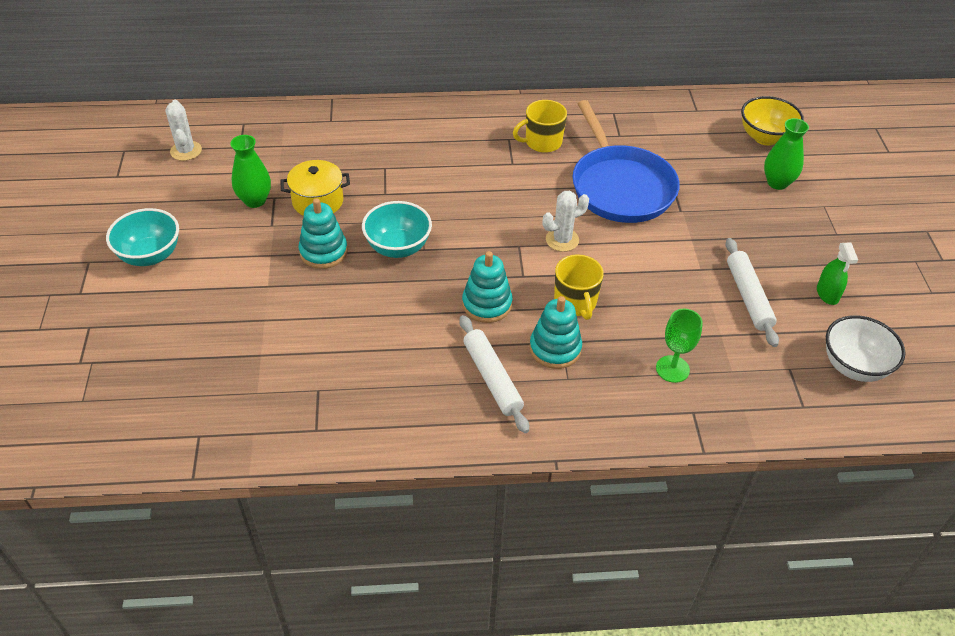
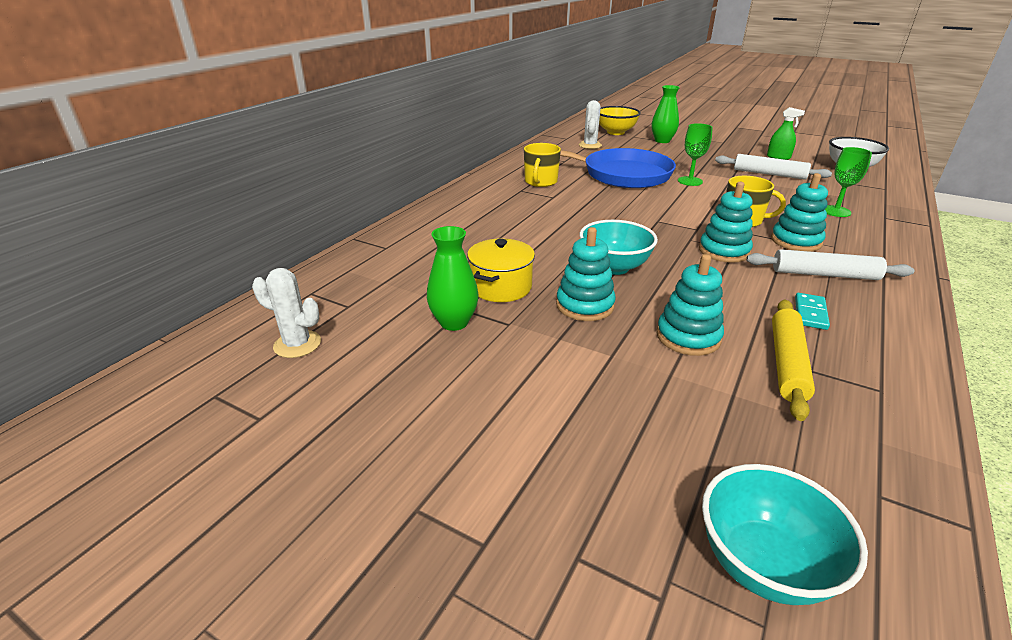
camera: 55 degrees left, 15 degrees down
(150, 255) = (468, 435): turquoise bowl -> turquoise bowl (763, 564)
(318, 316) = (688, 337): none -> turquoise stacking toy
(318, 375) = (787, 363): none -> yellow rolling pin
(407, 378) = (810, 313): none -> turquoise domino
(562, 240) = (664, 205): white cactus -> white cactus (590, 145)
(653, 240) = (690, 181): none -> green goblet

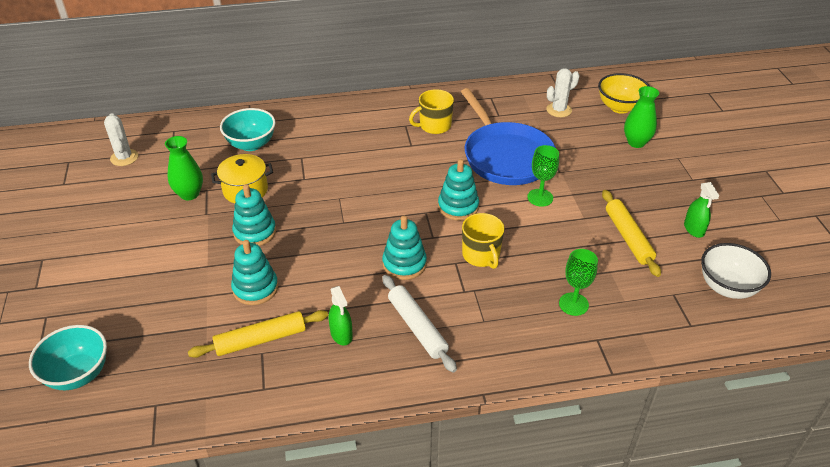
camera: 50 degrees right, 10 degrees up
(614, 267) = (320, 223): turquoise bowl -> turquoise bowl (251, 144)
(769, 174) = (628, 237): white rolling pin -> yellow rolling pin
(796, 241) = (469, 296): turquoise stacking toy -> turquoise stacking toy (458, 207)
(810, 313) = (341, 334): turquoise domino -> green spray bottle

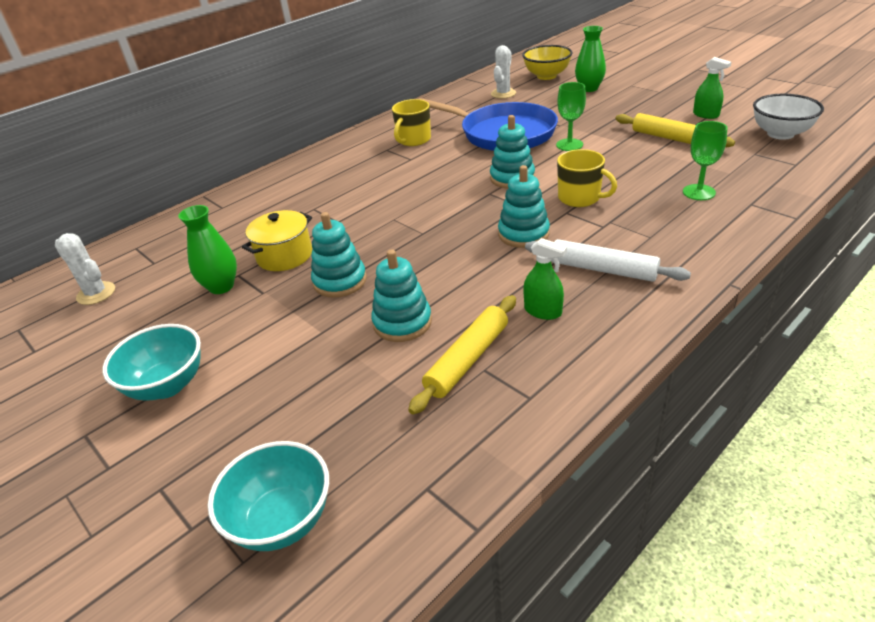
camera: 30 degrees left, 5 degrees down
(251, 144) = (244, 221): turquoise bowl -> turquoise bowl (167, 385)

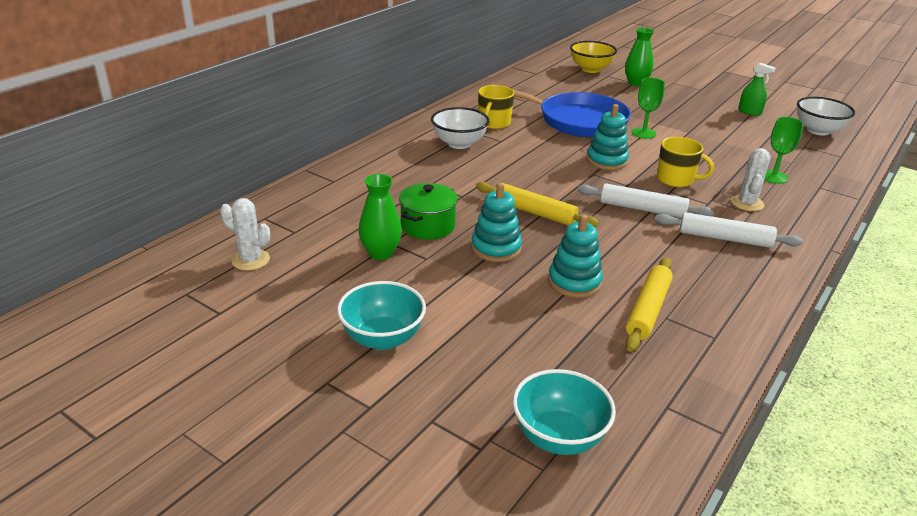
camera: 15 degrees left, 5 degrees down
(284, 256) = (428, 226): yellow pot -> green pot
(366, 163) = (459, 144): none -> white bowl
(503, 94) = (558, 84): white cactus -> white cactus (747, 203)
(523, 234) = (642, 209): turquoise stacking toy -> white rolling pin
(543, 311) = (691, 271): green spray bottle -> none
(670, 138) = (729, 131): yellow rolling pin -> yellow rolling pin (534, 212)

